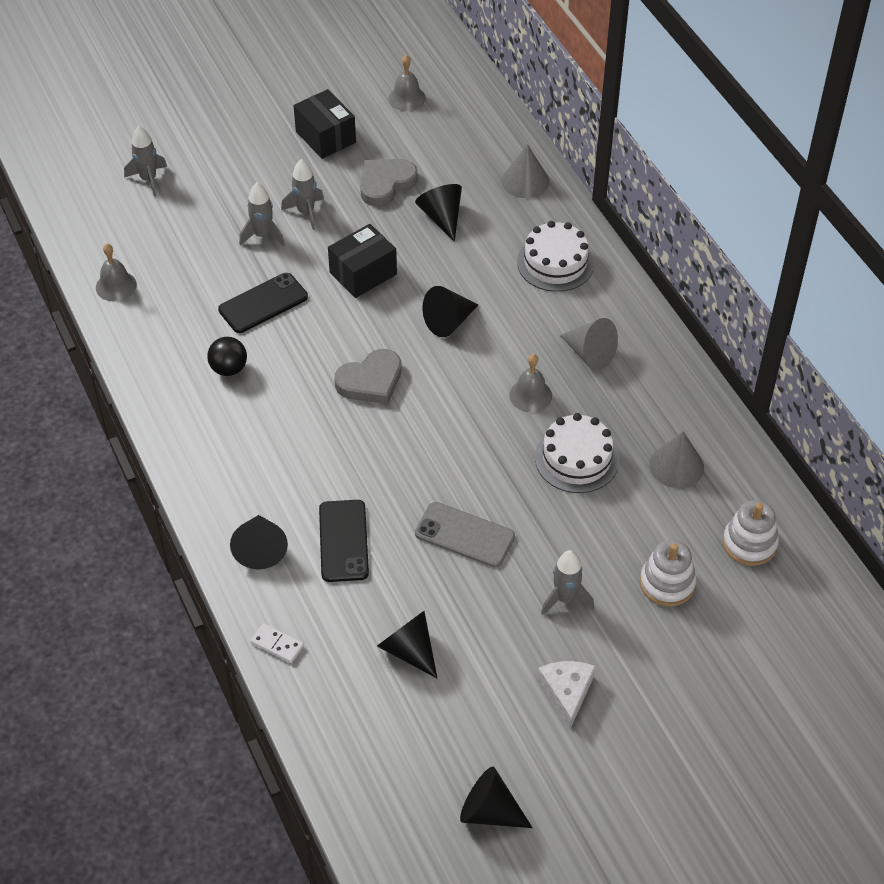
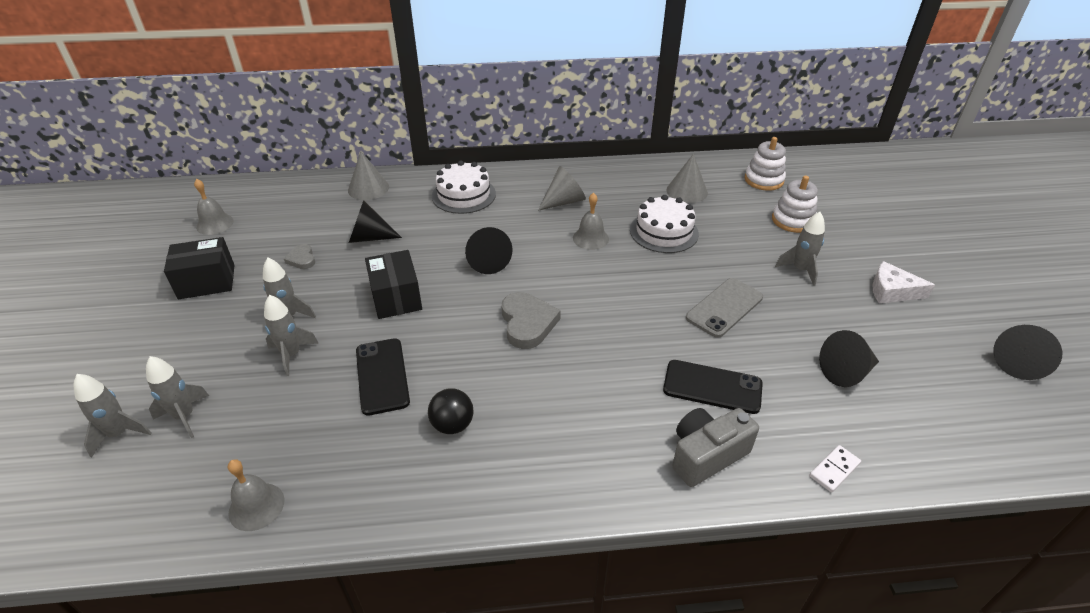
camera: 70 degrees left, 10 degrees down
(177, 205) = (185, 416): none -> grey rocket
(260, 548) = (706, 455): black cone -> grey camera
(385, 184) = (302, 259): grey heart -> grey heart, size x0.55

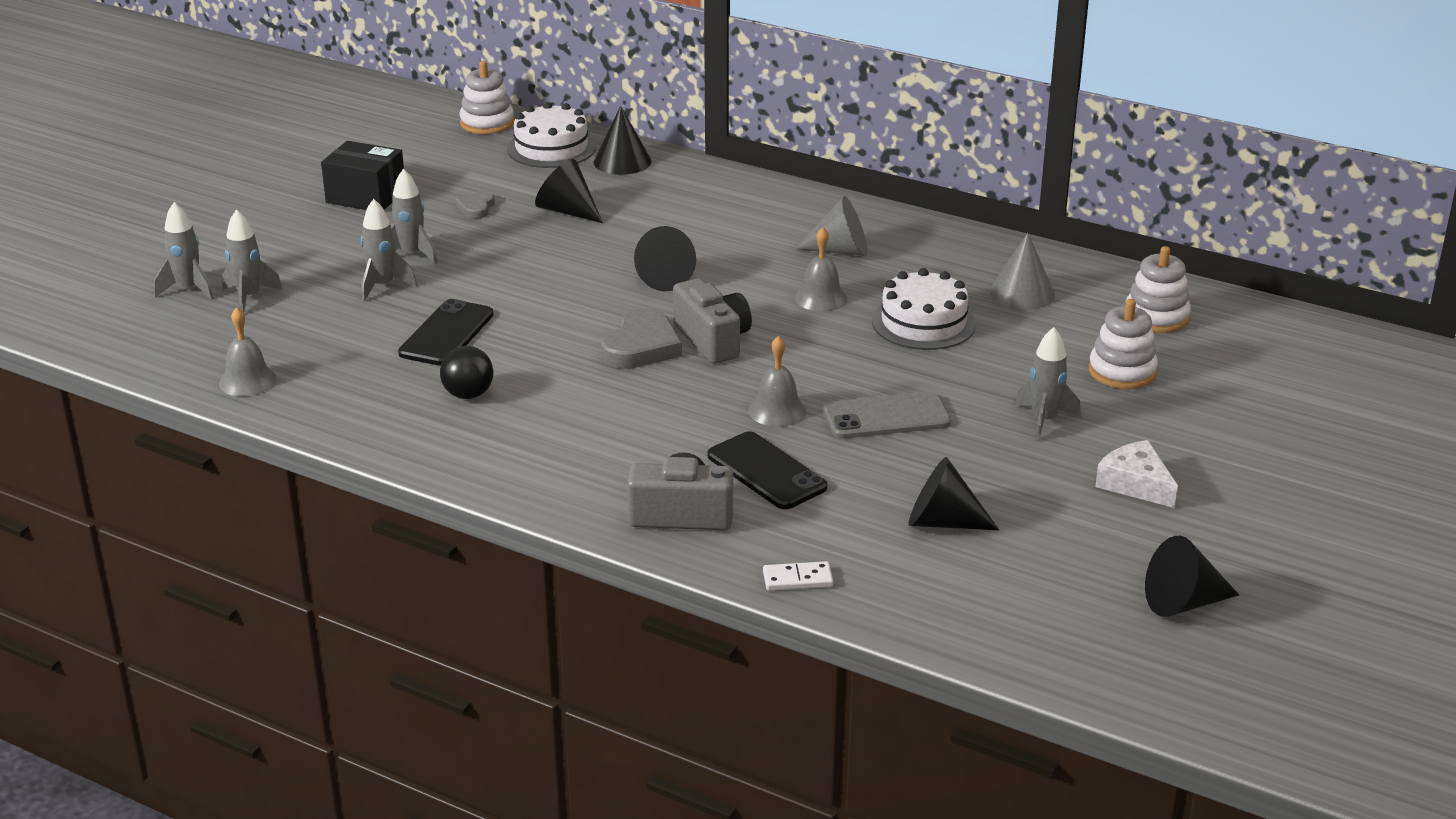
camera: 35 degrees right, 10 degrees down
(215, 224) = (423, 145): grey bell -> grey bell (777, 410)
(247, 192) = (487, 123): none -> white stacking toy
(368, 188) = (622, 161): grey cone -> black cone
(396, 298) = (533, 276): black box -> none
(463, 195) = (725, 204): white cake -> white cake (551, 148)
(565, 297) = (713, 340): none -> grey camera

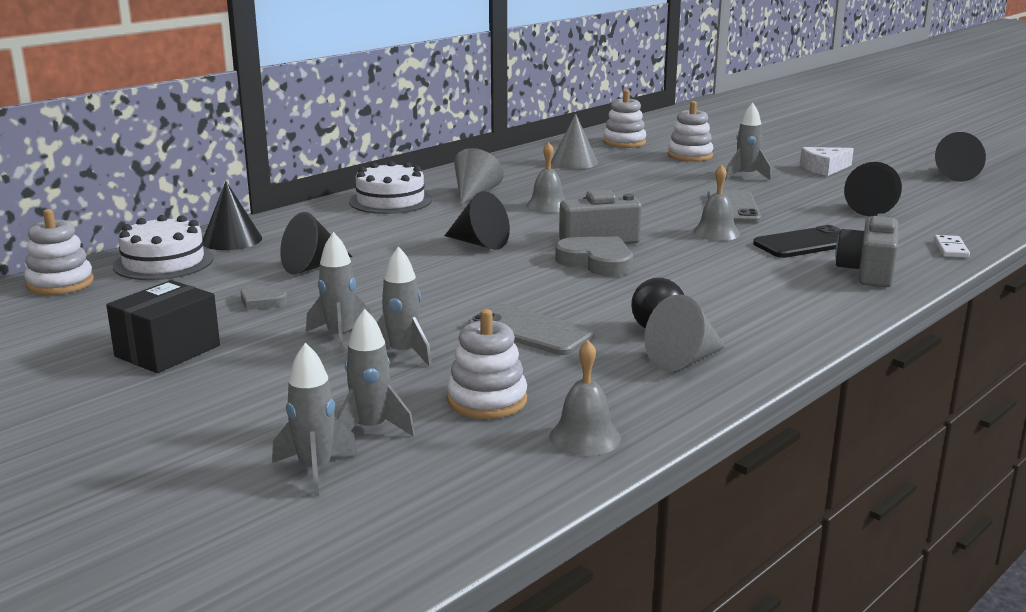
camera: 75 degrees left, 10 degrees down
(304, 333) = (487, 400): none -> white stacking toy
(401, 413) = (684, 360): none -> grey cone
(446, 334) = (530, 331): black phone -> grey phone
(923, 323) = (603, 186): white cake -> white cake (390, 201)

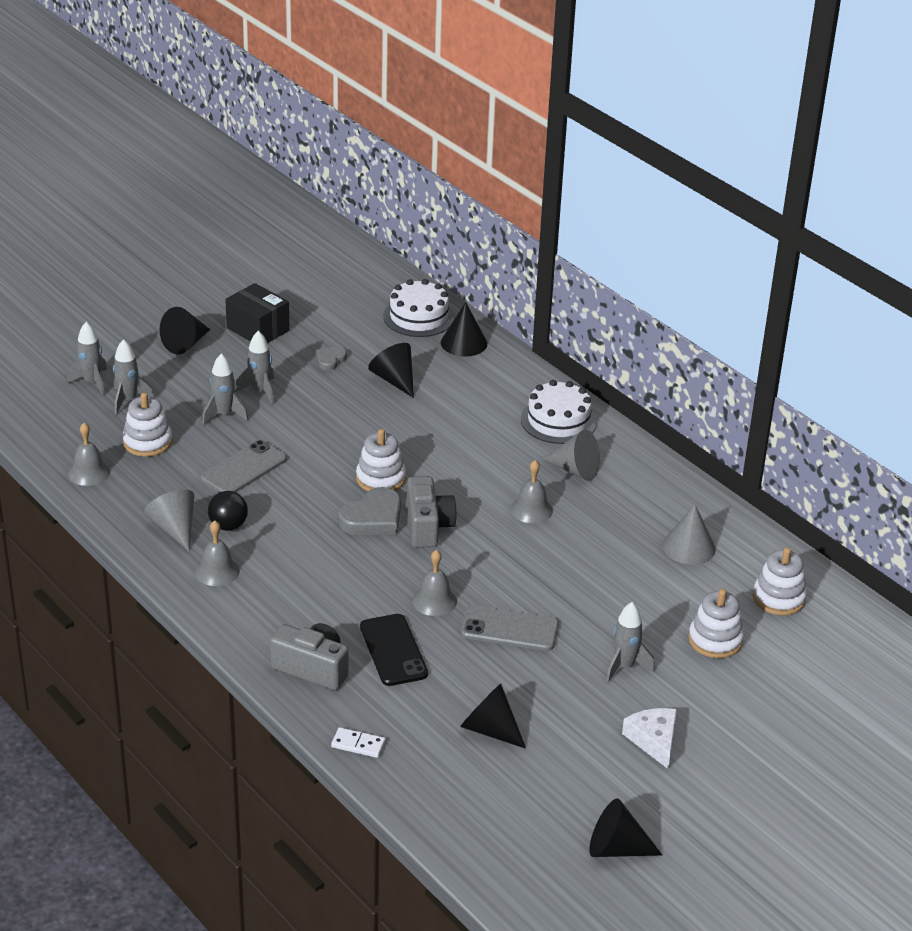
camera: 95 degrees right, 15 degrees up
(60, 283) = (385, 281): white stacking toy -> white stacking toy (380, 478)
(479, 243) = (431, 461): black cone -> black cone (185, 343)
(751, 328) = (217, 571): none -> grey bell

